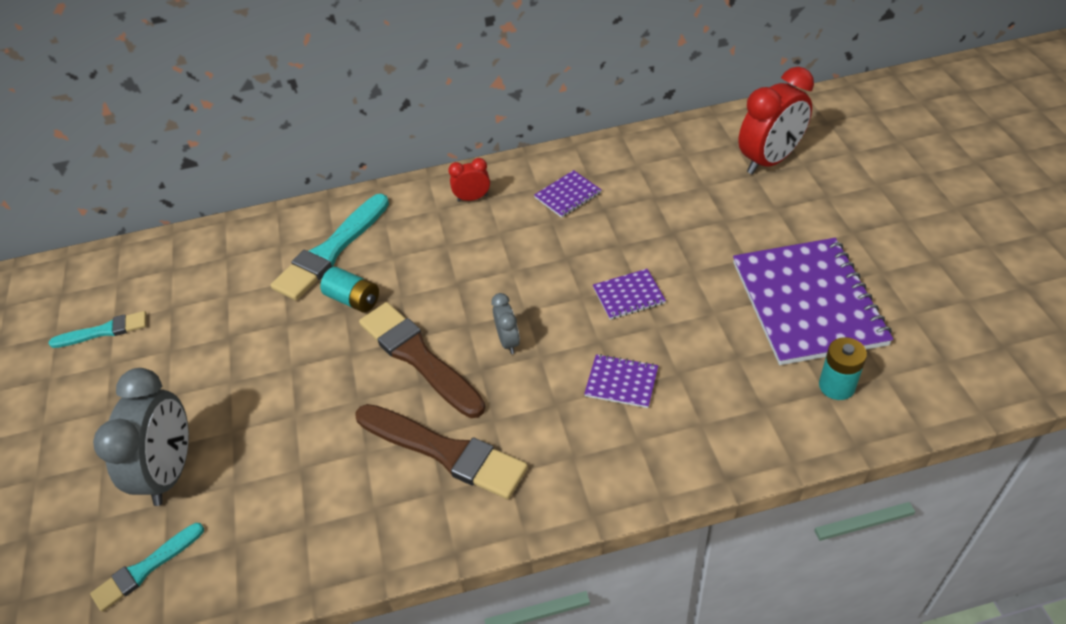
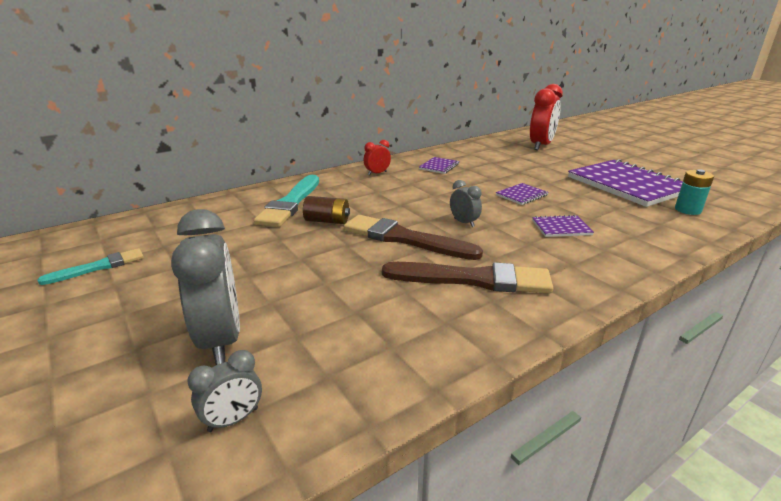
camera: 25 degrees left, 20 degrees down
(145, 569) = (233, 420): turquoise brush -> grey clock
(353, 300) = (327, 221): turquoise battery -> brown battery

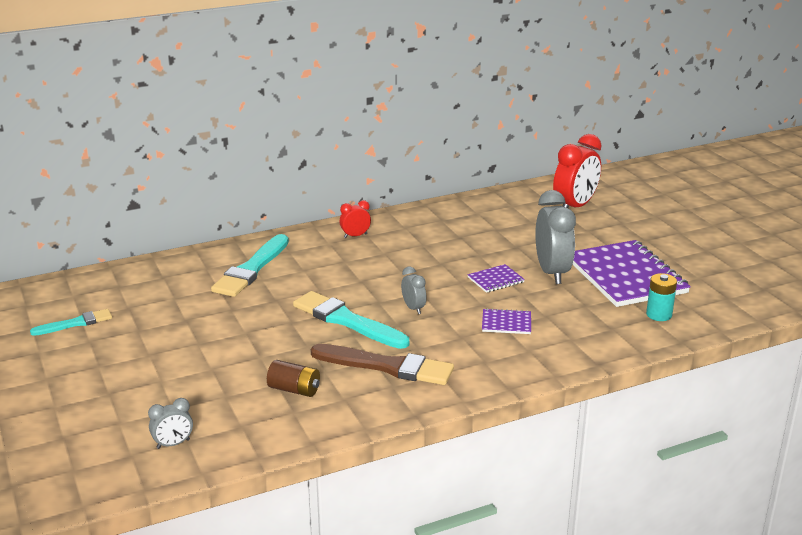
camera: 10 degrees right, 0 degrees up
(221, 339) = (170, 393): grey clock -> grey clock (552, 272)
(327, 221) = (281, 294): brown battery -> brown battery (294, 390)
(404, 239) = (347, 321): brown brush -> turquoise brush
(439, 166) = (430, 231): purple notebook -> none

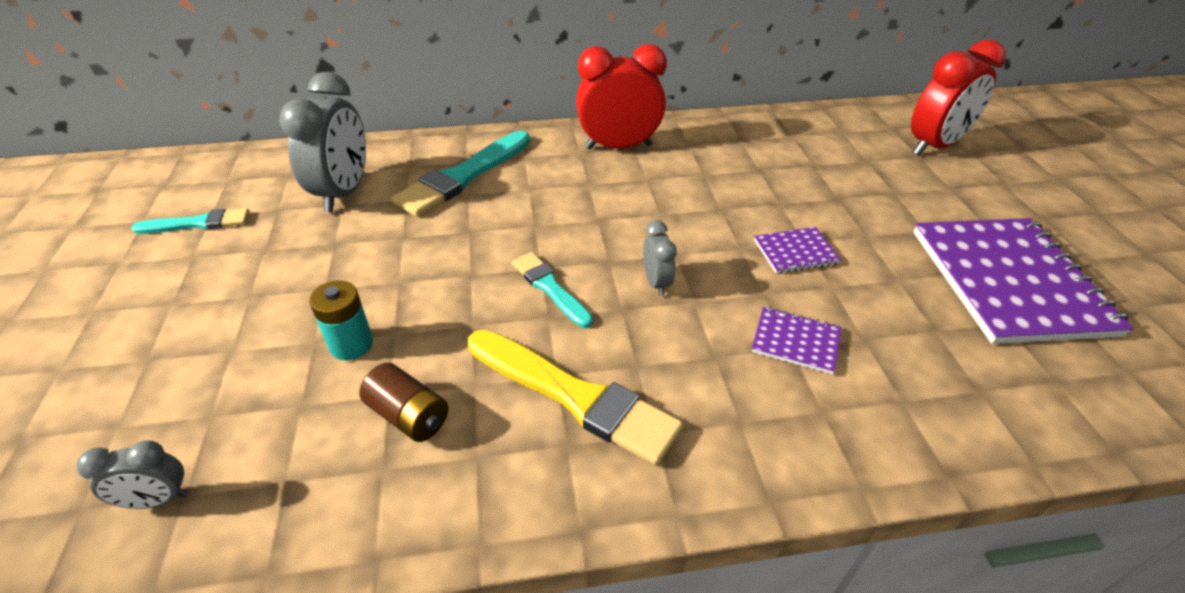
camera: 15 degrees right, 15 degrees up
(347, 321) = (550, 288): turquoise brush -> turquoise brush, size x0.57
(355, 236) = (618, 146): red clock -> red clock, size x2.03
(387, 366) = (575, 396): brown brush -> yellow brush
(552, 272) = (887, 253): grey clock -> grey clock (344, 193)
(659, 315) = (1069, 376): turquoise battery -> turquoise battery (351, 344)

